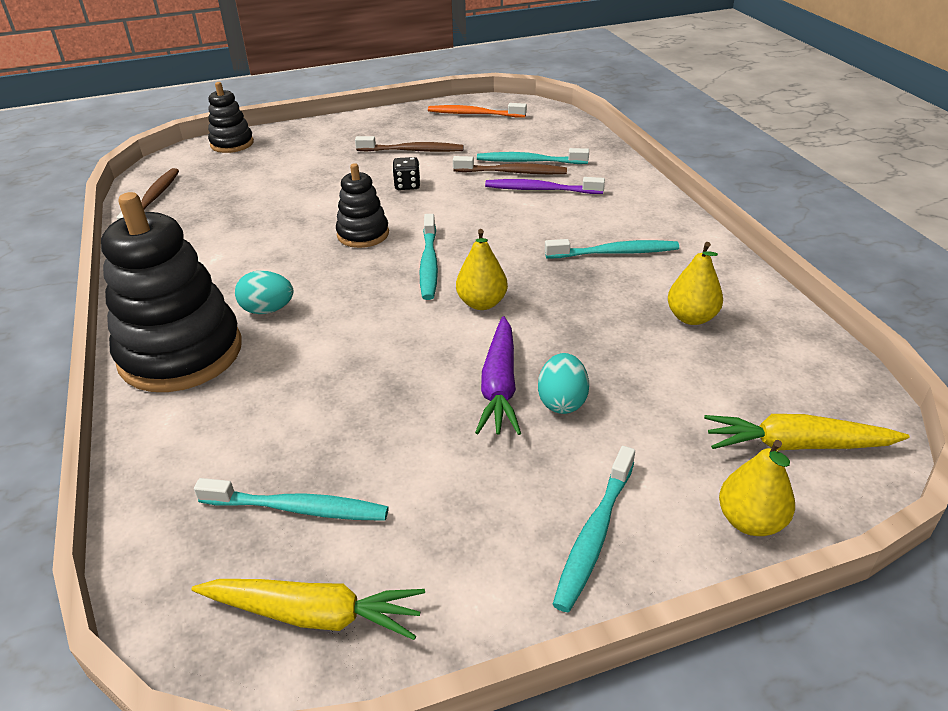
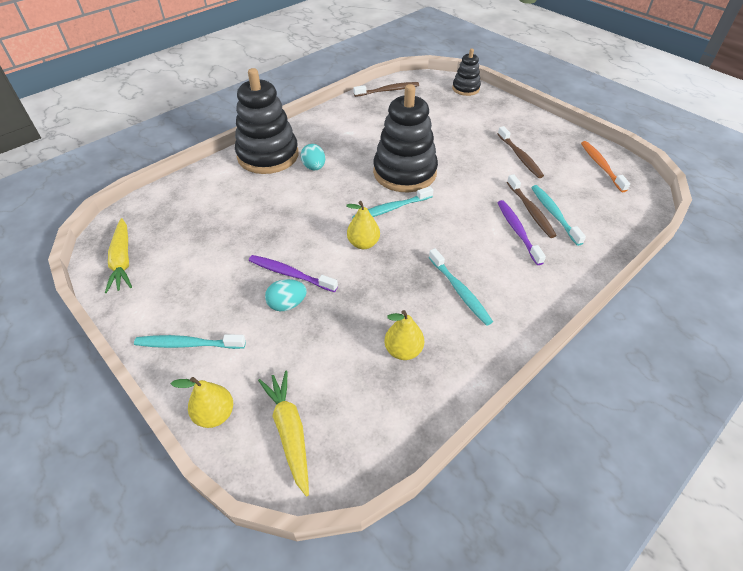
camera: 65 degrees right, 10 degrees up
(298, 508) = (179, 233): turquoise toothbrush -> none
(363, 234) = (404, 172): black stacking toy -> black stacking toy, size x1.91
(407, 185) = (473, 170): black dice -> none
(499, 386) = (290, 274): purple carrot -> purple toothbrush

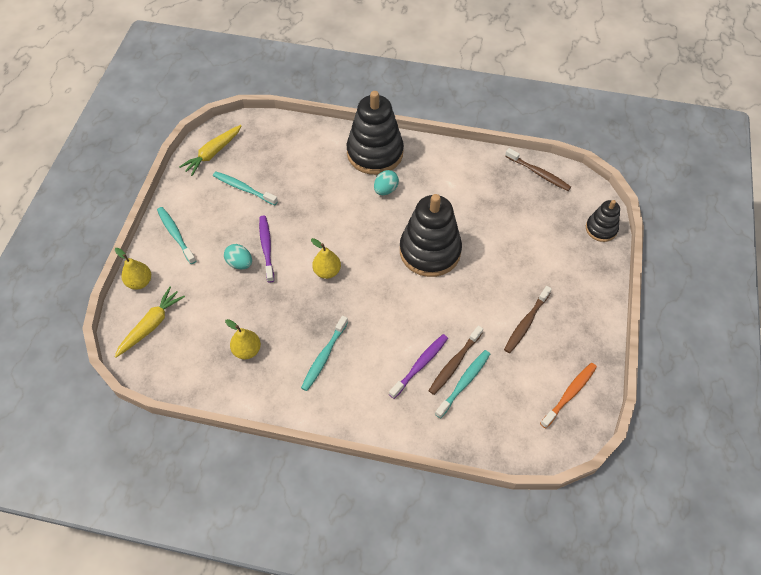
camera: 55 degrees right, 10 degrees up
(391, 209) = (378, 267): turquoise toothbrush -> turquoise toothbrush (243, 188)

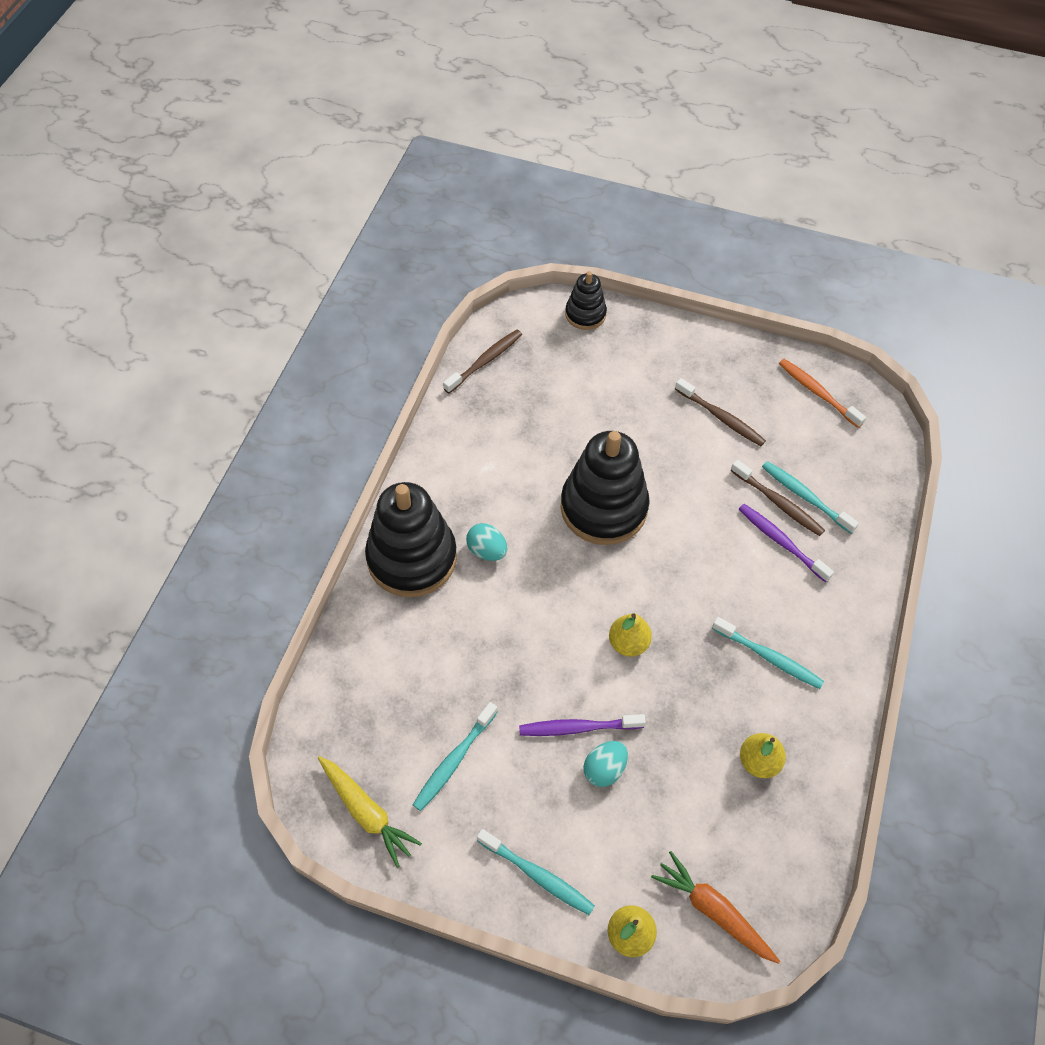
camera: 85 degrees left, 0 degrees up
(151, 325) = (713, 911): yellow carrot -> orange carrot
(175, 234) = (538, 875): turquoise toothbrush -> turquoise toothbrush turned 120 degrees counterclockwise

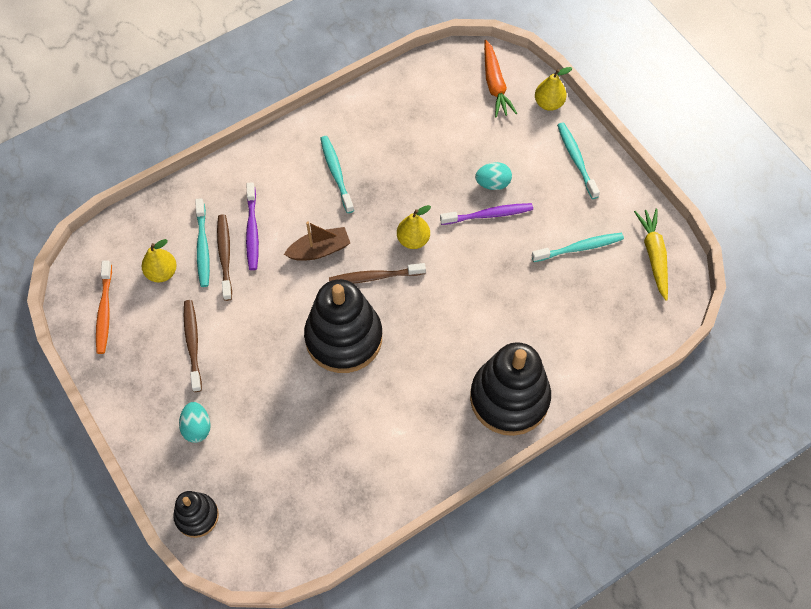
camera: 140 degrees left, 5 degrees up
(485, 361) = (319, 532): brown toothbrush -> brown toothbrush (374, 277)
(487, 551) = (452, 365): turquoise egg -> turquoise egg (197, 427)
(578, 728) = (489, 215): purple toothbrush -> purple toothbrush turned 45 degrees counterclockwise
(704, 569) = (319, 250): none -> brown boat
(758, 762) = (401, 128): yellow pear -> yellow pear (162, 272)

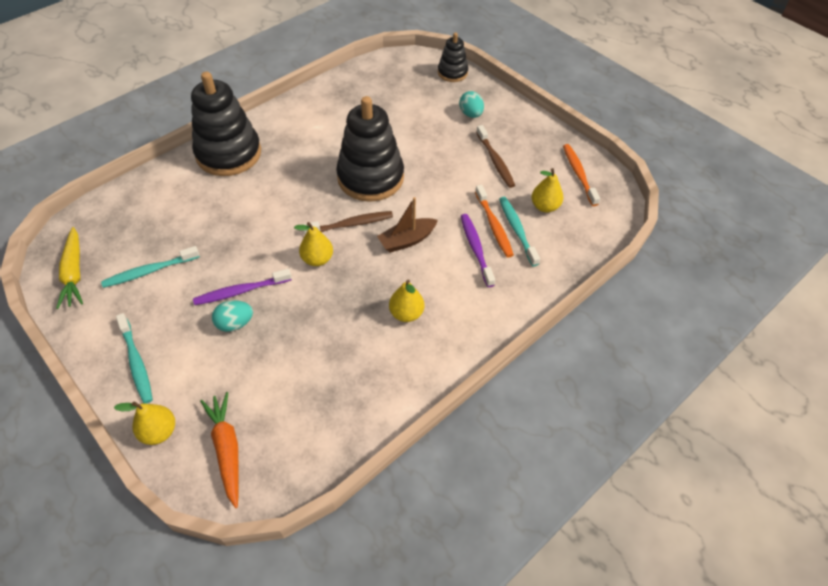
camera: 170 degrees right, 10 degrees down
(225, 256) = (494, 225): brown toothbrush -> orange toothbrush
(336, 173) = (406, 313): turquoise toothbrush -> yellow pear

